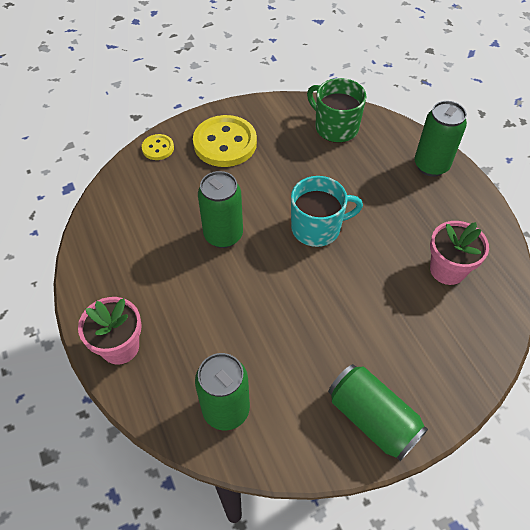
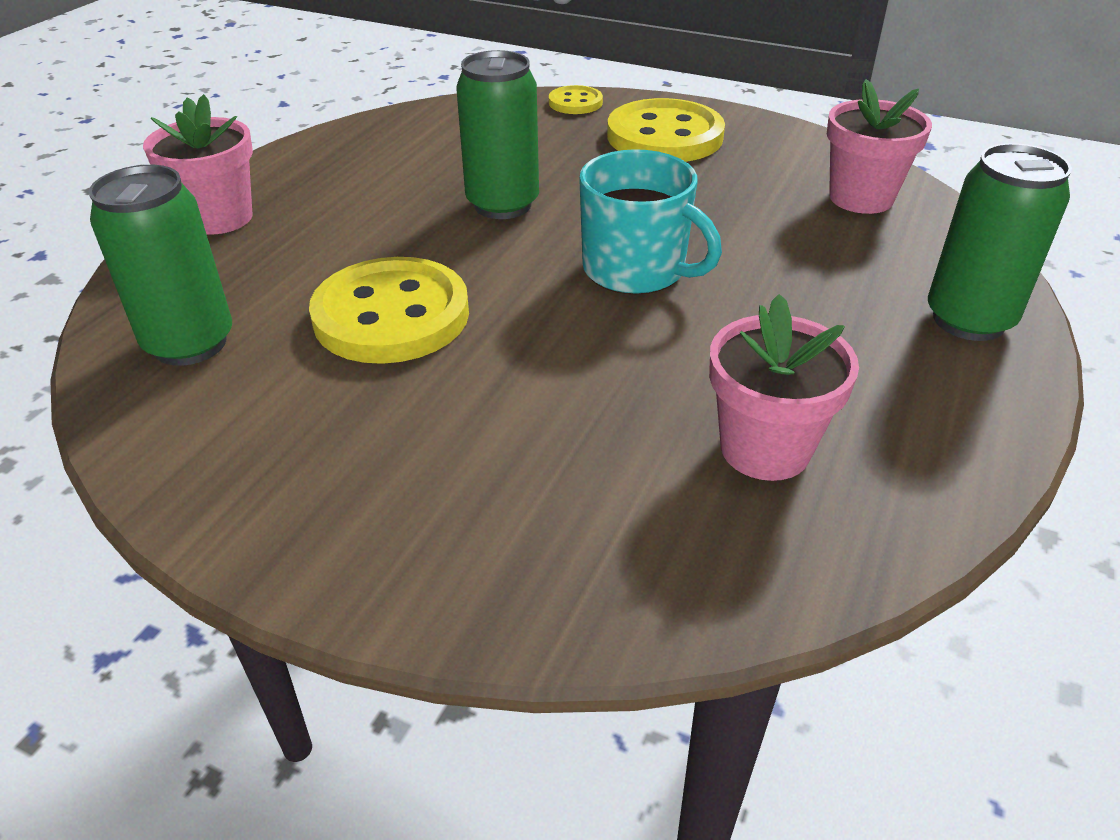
camera: 50 degrees right, 15 degrees down
(273, 326) = (391, 315): none -> yellow button
(335, 127) = (861, 198): green mug -> pink flower pot
(372, 418) = (310, 506): green can -> none

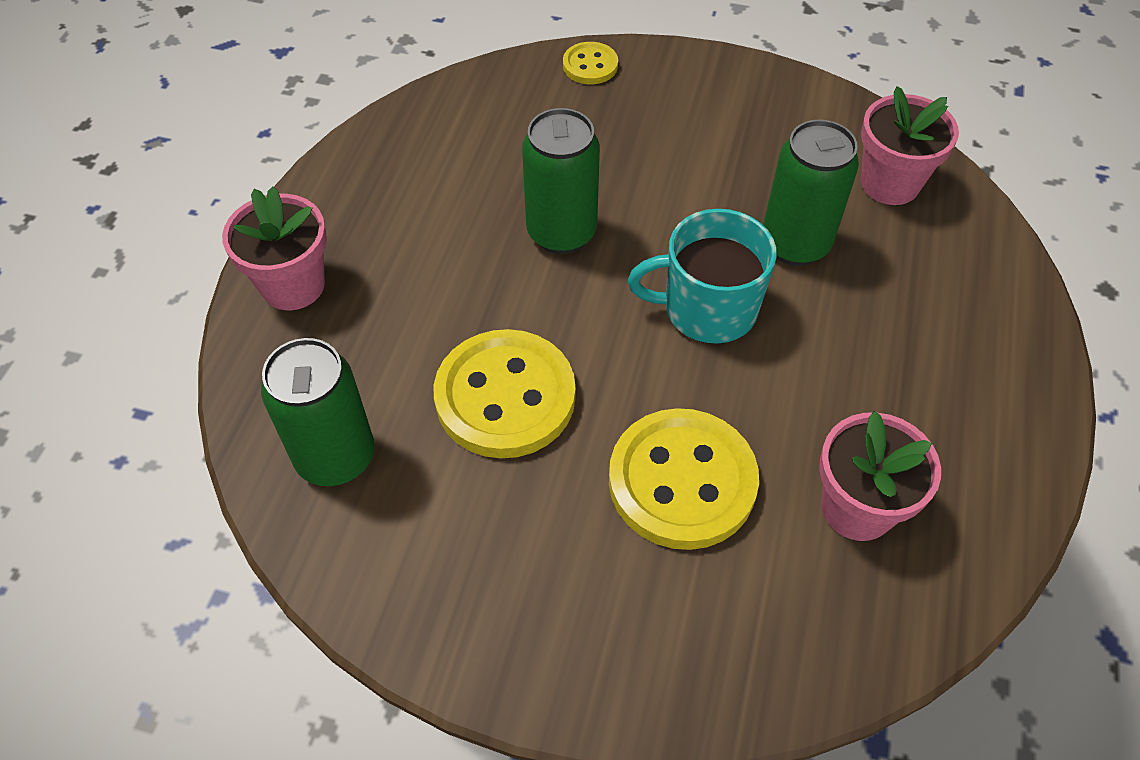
camera: 10 degrees left, 15 degrees up
(636, 270) = (707, 308): turquoise mug -> turquoise mug turned 150 degrees clockwise
(664, 136) = (691, 111): yellow button -> yellow button (682, 481)
(968, 320) = (1000, 335): green can -> green can (795, 244)

